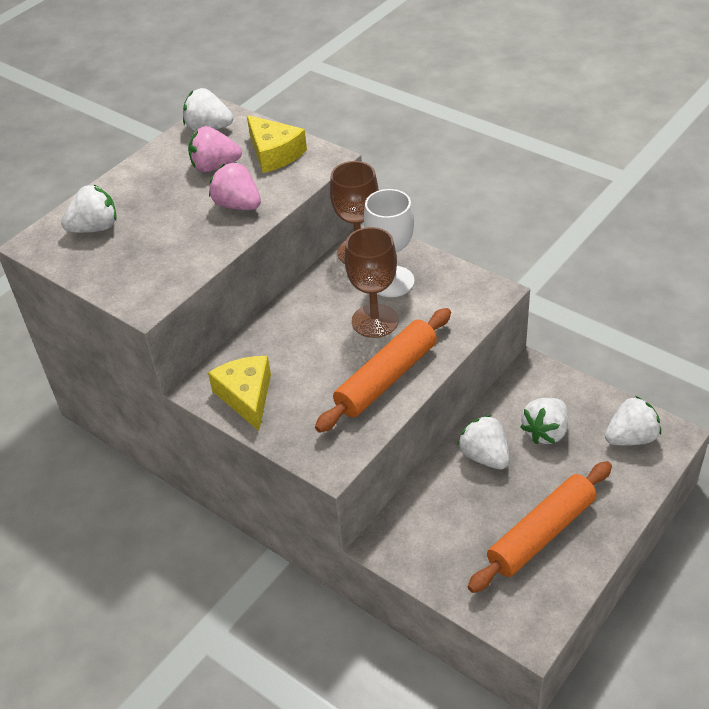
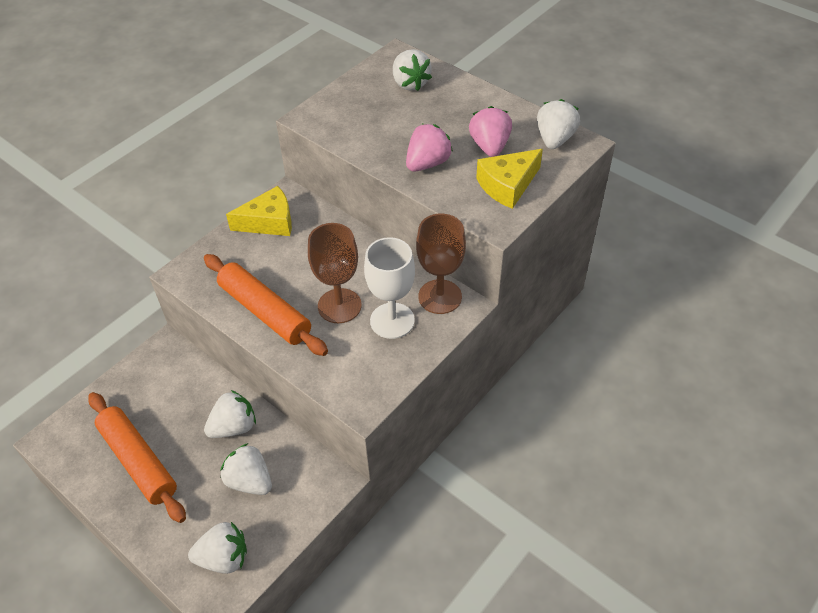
camera: 90 degrees right, 5 degrees up
(631, 438) = (224, 558): white strawberry -> white strawberry turned 75 degrees counterclockwise

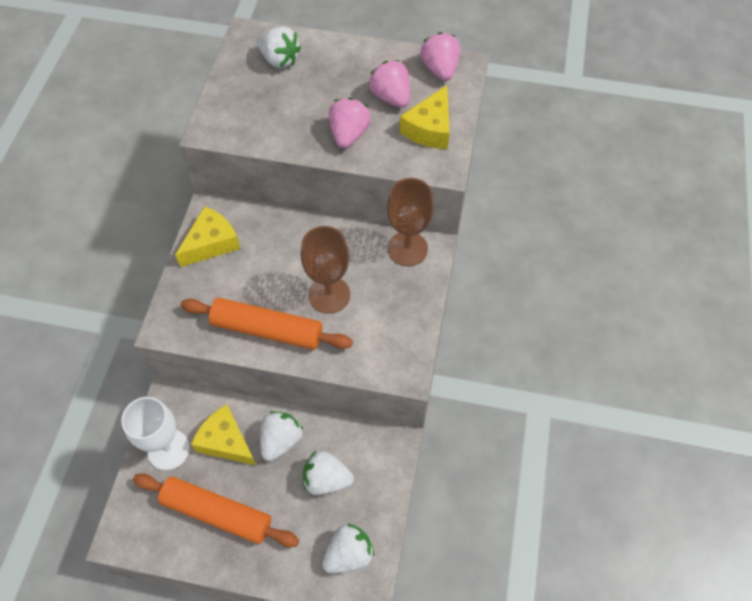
camera: 30 degrees left, 10 degrees up
(187, 404) = (226, 441): none -> yellow cheese
(392, 321) = (382, 288): white goblet -> white goblet (168, 449)
(554, 139) = (440, 69): white strawberry -> pink strawberry

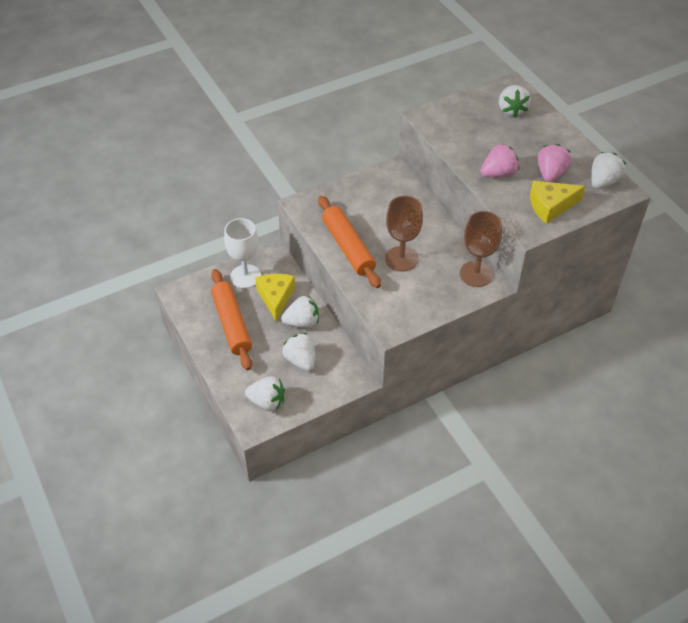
camera: 50 degrees right, 10 degrees down
(211, 243) = (373, 186): yellow cheese -> none
(440, 69) = (603, 182): pink strawberry -> white strawberry

